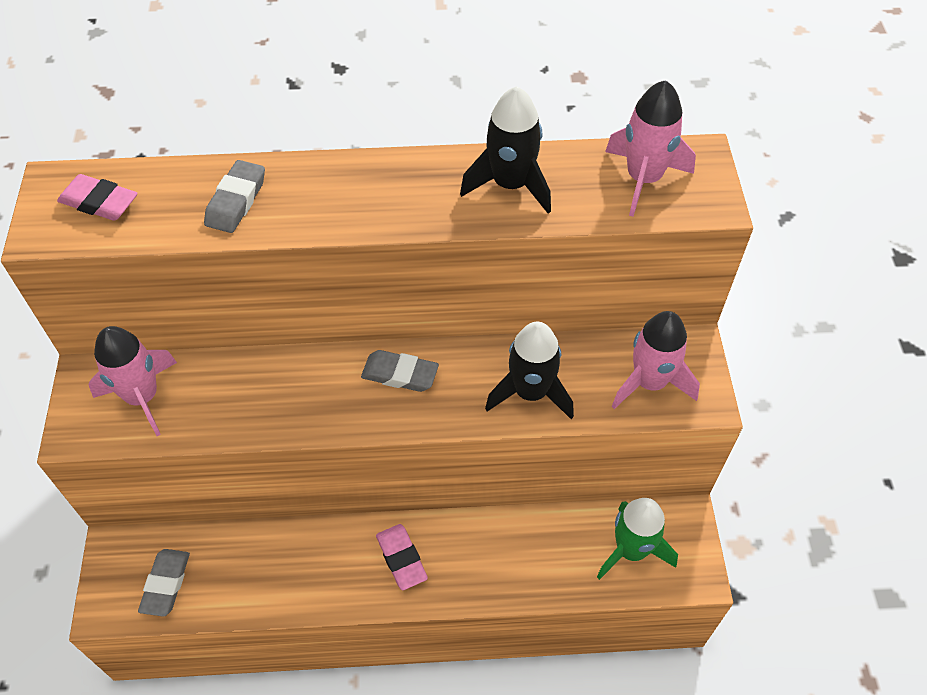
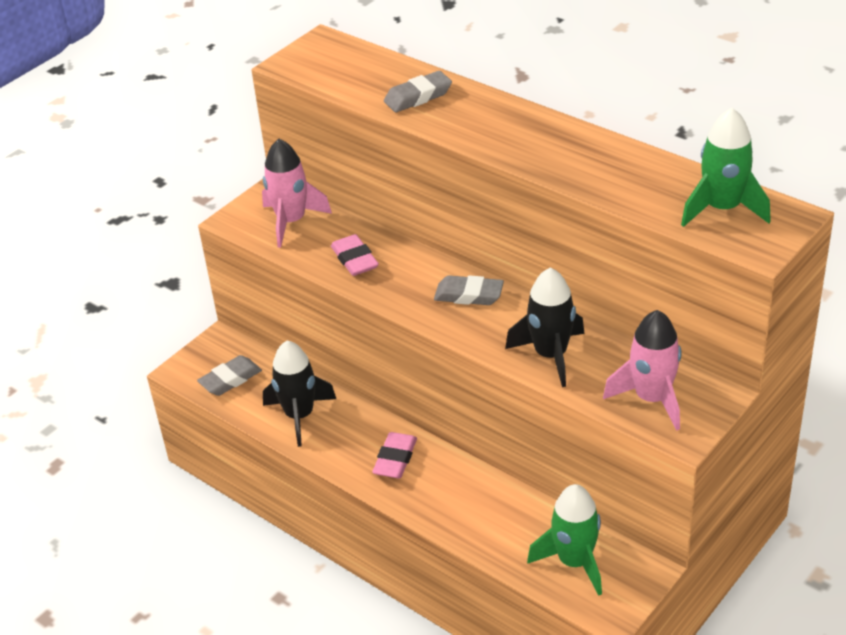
camera: 45 degrees right, 15 degrees down
(99, 202) = (336, 62): pink eraser -> pink eraser (355, 260)
(400, 374) = (469, 295): grey eraser -> grey eraser turned 45 degrees counterclockwise
(510, 185) = (614, 168): black rocket -> black rocket (299, 416)
(643, 179) = (722, 209): pink rocket -> green rocket

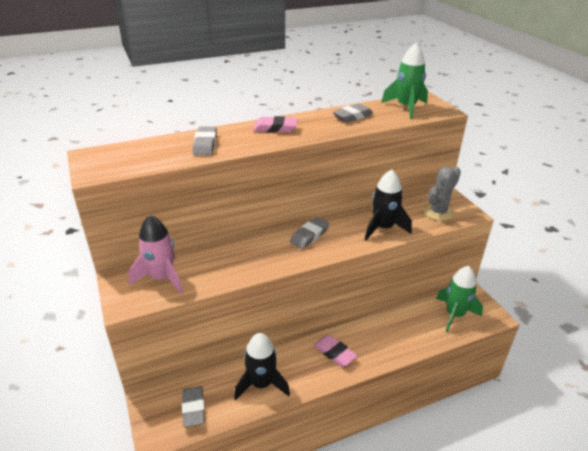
camera: 65 degrees left, 5 degrees down
(355, 260) = (232, 265): pink eraser -> pink eraser (275, 128)
(628, 171) = (352, 116): none -> grey eraser
(652, 399) = (438, 212): pink rocket -> grey cactus

